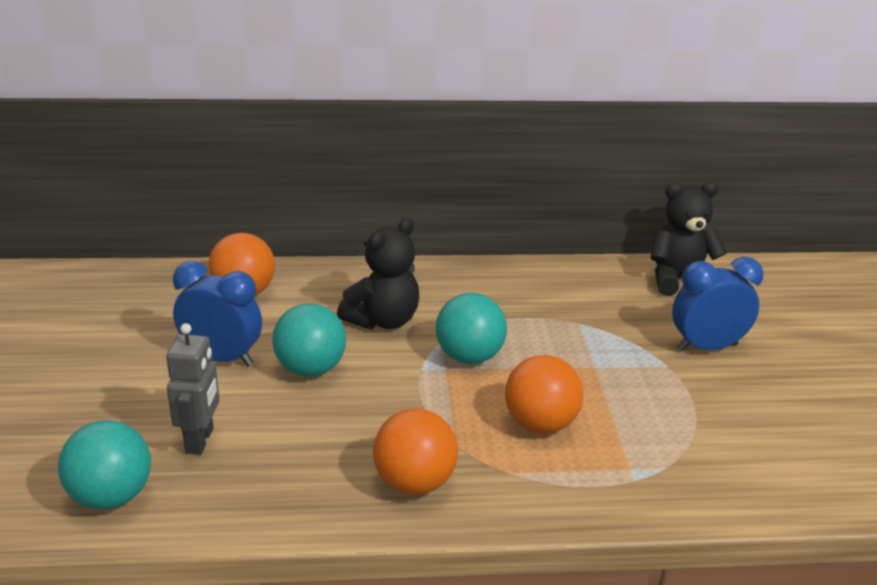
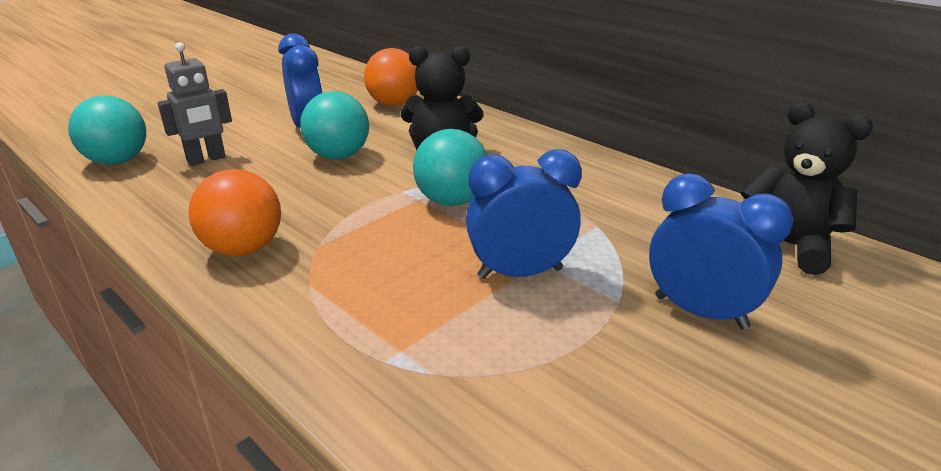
camera: 50 degrees right, 0 degrees up
(540, 424) = (403, 271): orange ball -> none
(598, 381) = (520, 273): none -> blue clock

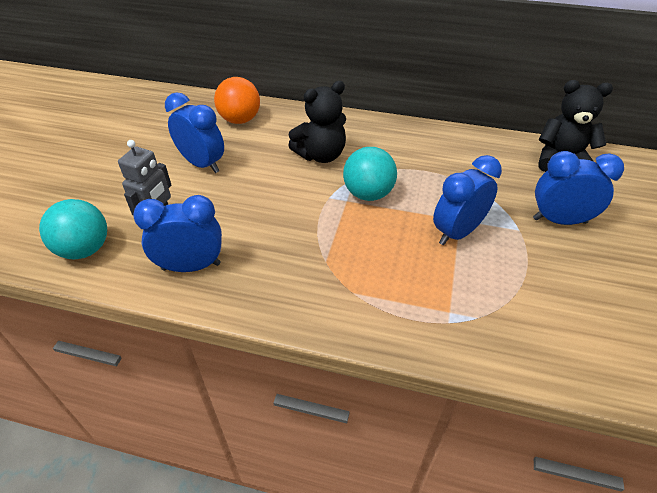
camera: 30 degrees left, 15 degrees up
(183, 203) = (191, 266): none -> blue clock
(243, 249) = (281, 285): orange ball -> none
(338, 156) = (254, 183): turquoise ball -> none

